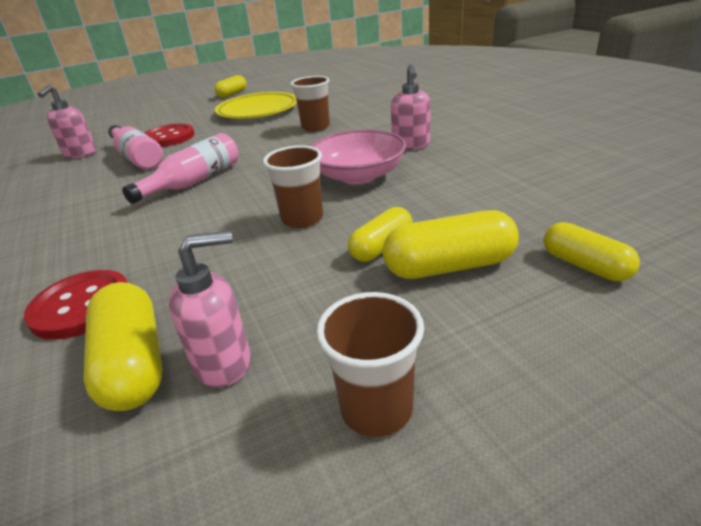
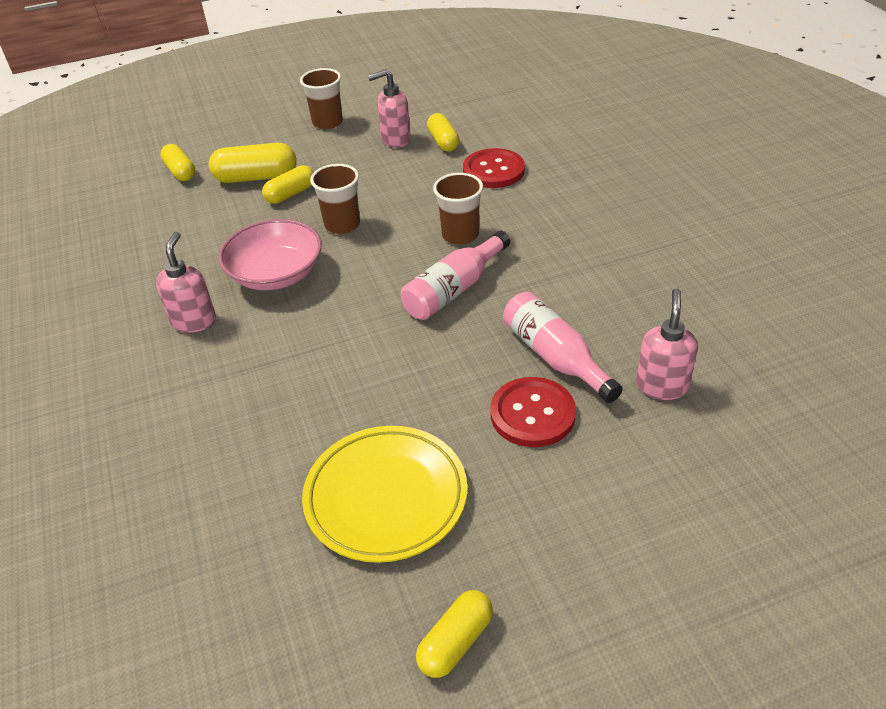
camera: 175 degrees left, 10 degrees up
(133, 363) = (443, 141): yellow capsule -> yellow capsule, size x0.66
(315, 127) = (293, 398): brown cup -> brown cup (460, 235)

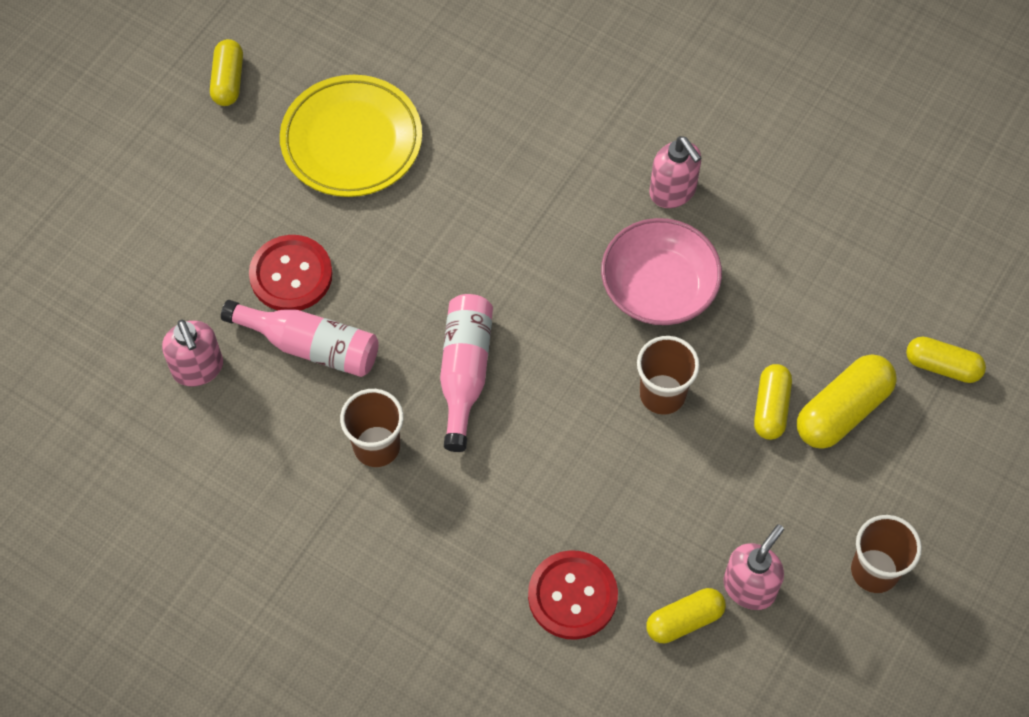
camera: 140 degrees right, 20 degrees up
(443, 141) = (684, 620): yellow capsule -> yellow capsule turned 60 degrees counterclockwise
(460, 235) = (521, 455): brown cup -> brown cup (377, 446)

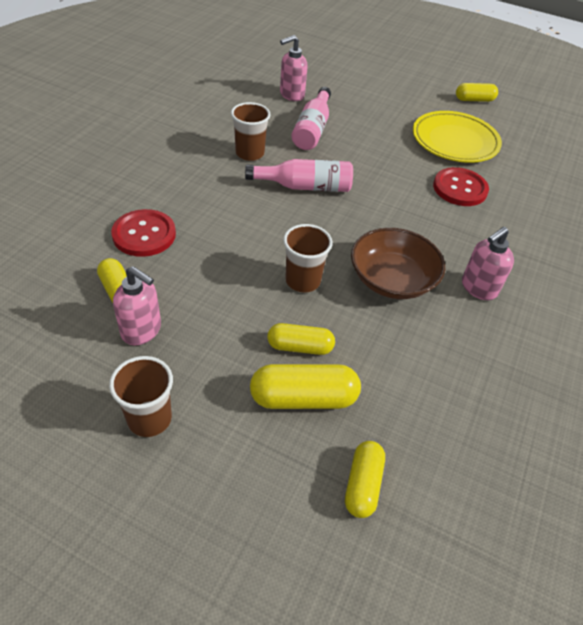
camera: 80 degrees right, 15 degrees down
(291, 275) = (356, 122): red button -> red button (460, 188)
(658, 288) = (392, 279): pink bowl -> brown bowl
(842, 411) = (303, 398): yellow capsule -> yellow capsule turned 45 degrees counterclockwise

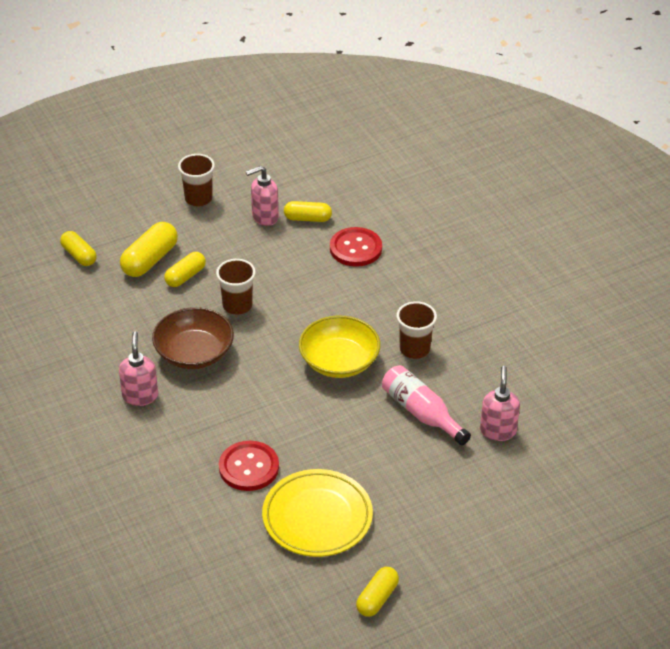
camera: 130 degrees right, 5 degrees down
(305, 186) = (339, 361): pink bottle -> yellow bowl

